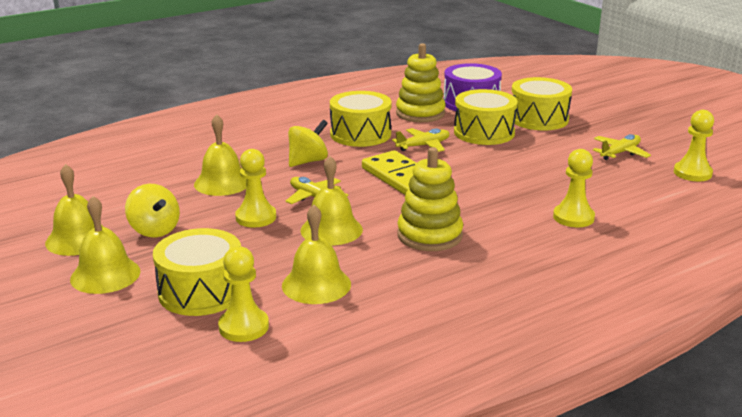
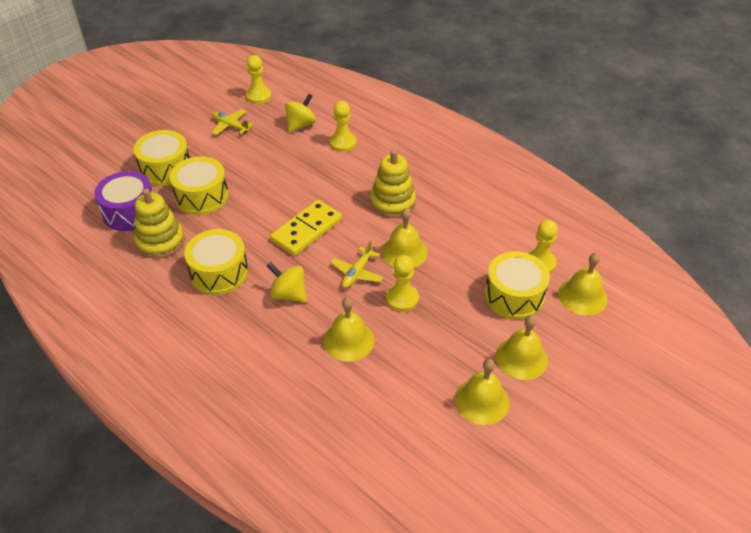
camera: 105 degrees left, 20 degrees up
(154, 230) = (447, 355): yellow spinning top -> yellow spinning top (301, 125)
(316, 284) = (478, 242): yellow bell -> yellow bell (582, 296)
(423, 146) = (238, 228): yellow plane -> none

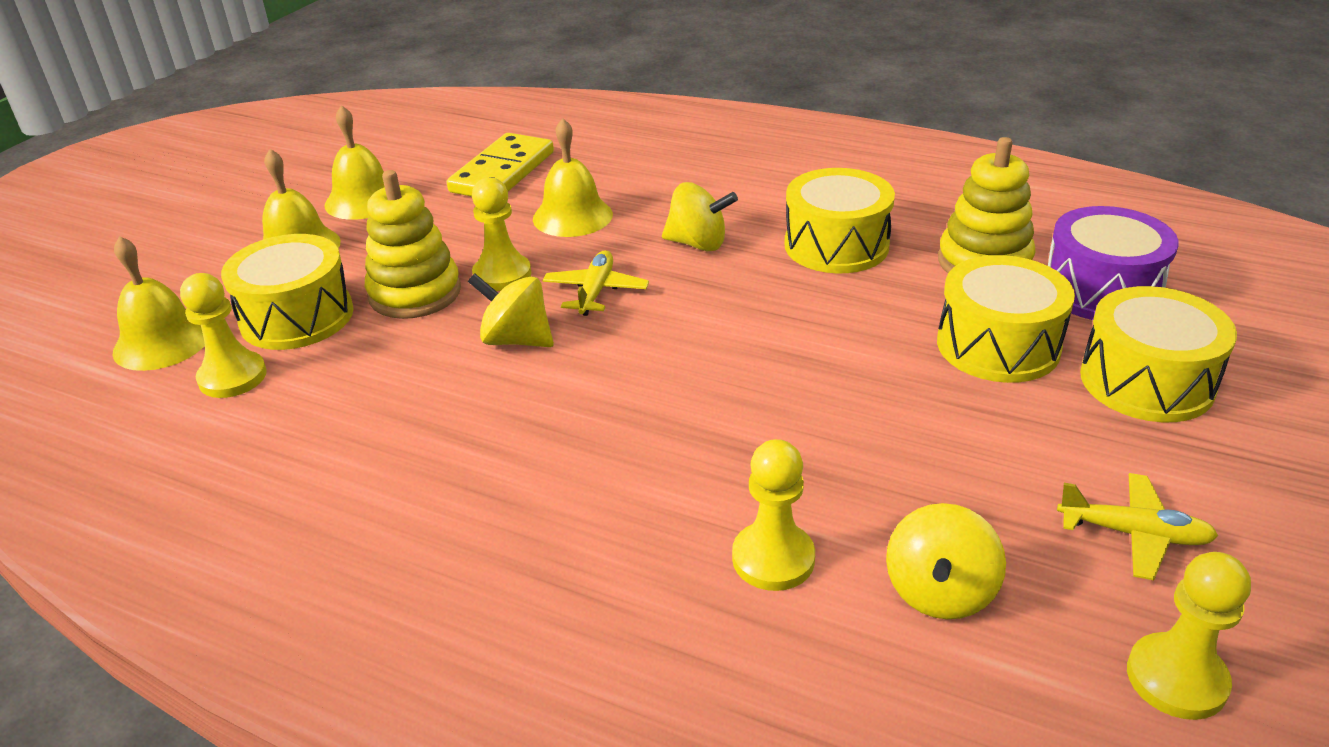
camera: 165 degrees right, 10 degrees down
(307, 230) = (730, 334): yellow domino -> yellow domino (502, 172)
(392, 202) = (569, 426): yellow stacking toy -> yellow stacking toy (415, 293)
(404, 252) = (516, 340): yellow bell -> yellow spinning top

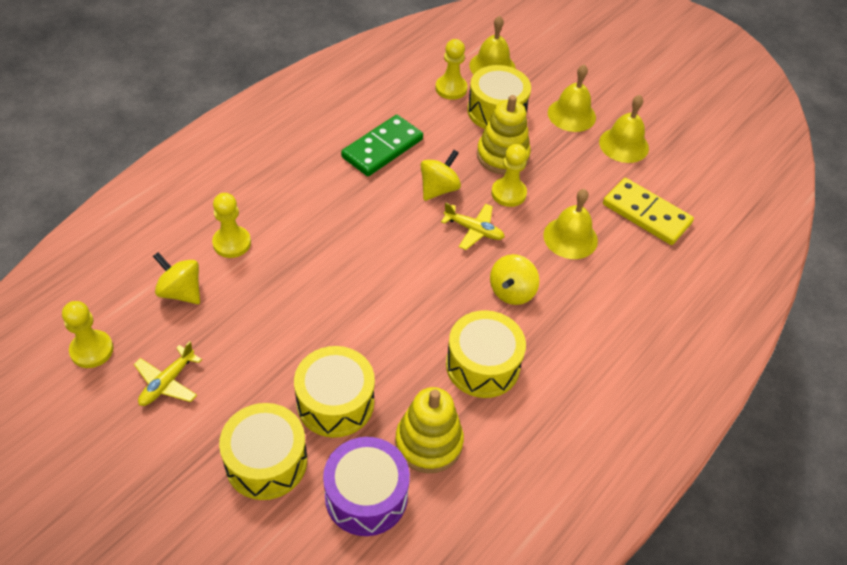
camera: 100 degrees right, 15 degrees up
(428, 424) = (382, 148): none -> green domino

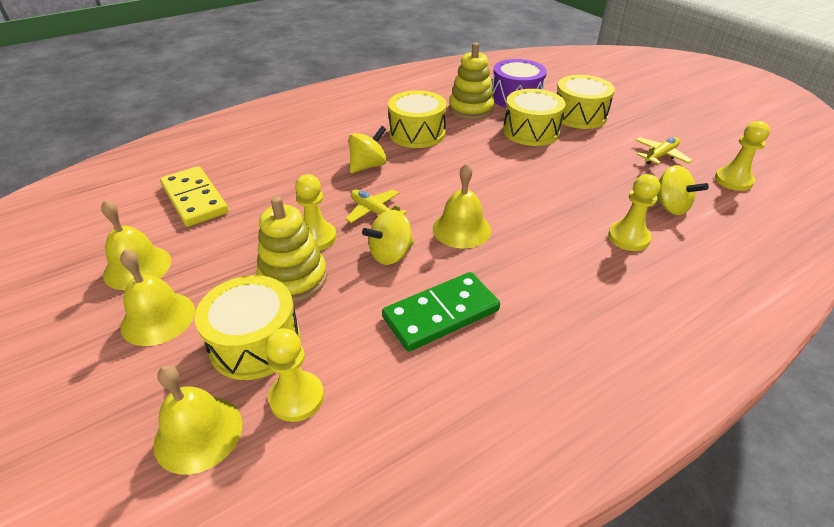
camera: 160 degrees left, 10 degrees down
(570, 237) = (286, 192): yellow bell -> yellow bell (461, 229)

